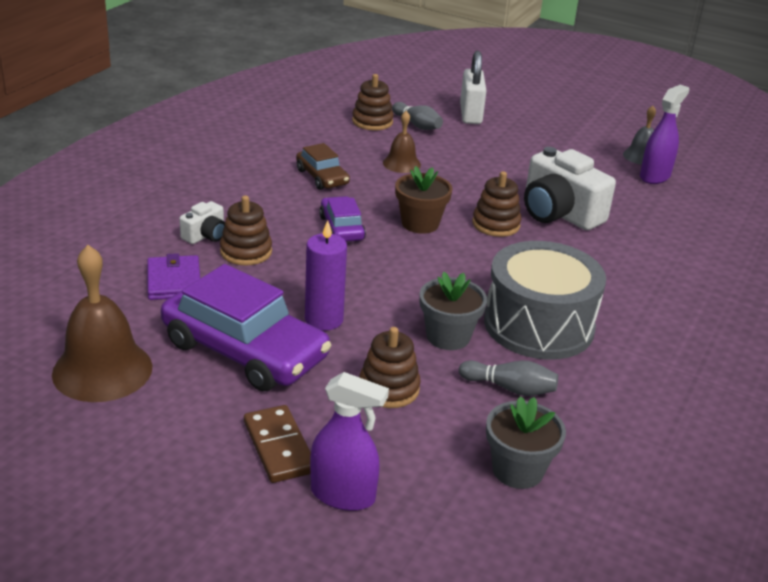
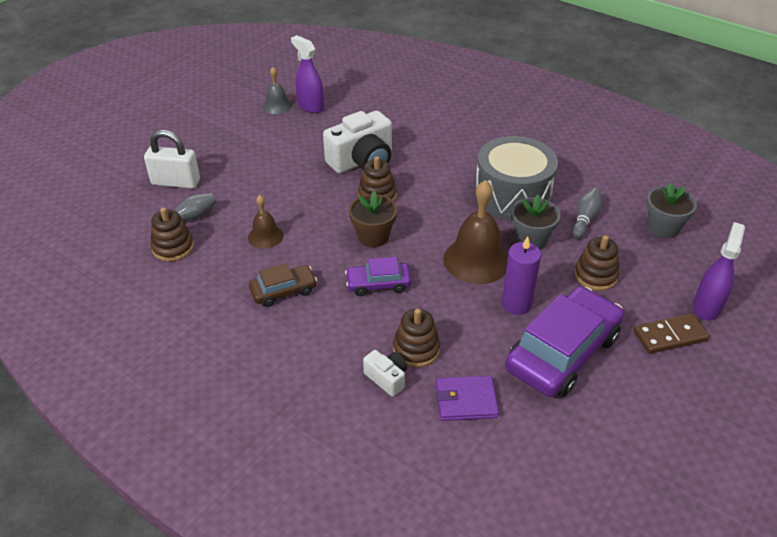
camera: 80 degrees left, 10 degrees up
(102, 370) = (602, 446): brown bell -> brown bell (476, 260)

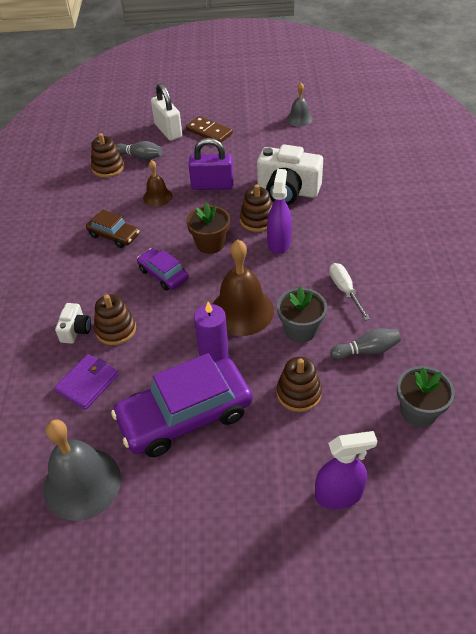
camera: 55 degrees right, 5 degrees up
(296, 196) = (212, 185): none -> purple padlock
(310, 106) = (319, 132): purple spray bottle -> purple spray bottle (279, 243)
(466, 400) = (87, 383): purple wallet -> purple wallet turned 75 degrees clockwise
(512, 195) = (344, 290): grey drum -> white screwdriver
(562, 352) = (185, 415): purple car -> purple car turned 150 degrees clockwise
(583, 457) = (82, 483): none -> grey bell
(669, 336) = (271, 482): brown domino -> brown domino (209, 132)

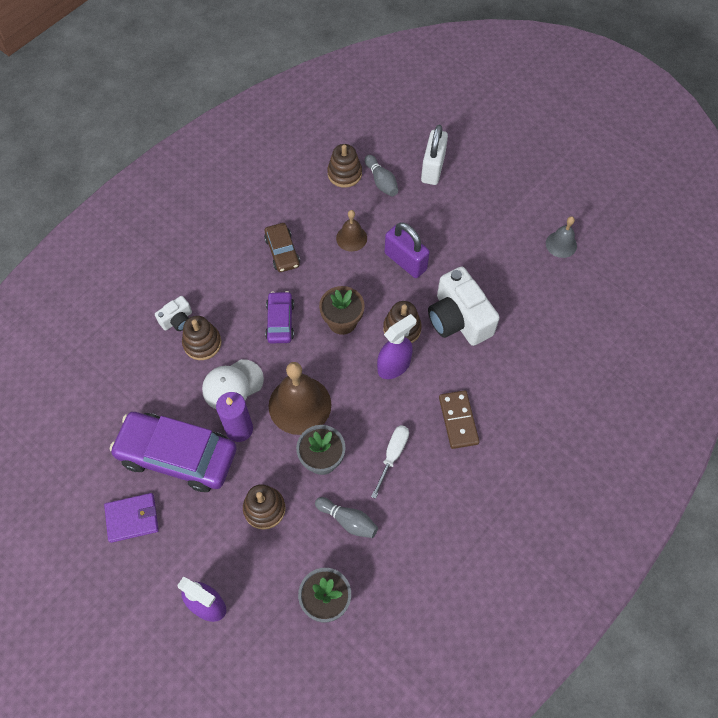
camera: 40 degrees right, 15 degrees up
(82, 483) = (75, 446): grey bell -> none
(87, 383) = (144, 373): purple wallet -> purple wallet (132, 518)
(174, 337) = (232, 385): none -> white cap
(209, 132) = (465, 197): brown domino -> brown domino (458, 420)

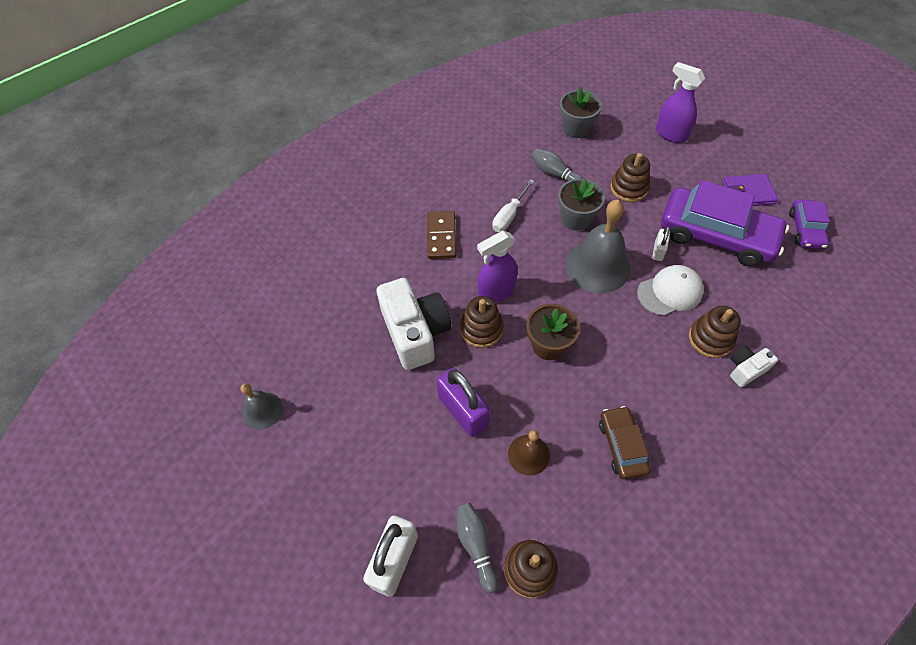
camera: 170 degrees left, 5 degrees down
(239, 429) = (658, 251): purple candle -> white padlock
(280, 321) = (621, 354): purple car -> purple car (805, 230)
(300, 405) = (597, 266): brown bell -> grey bell

